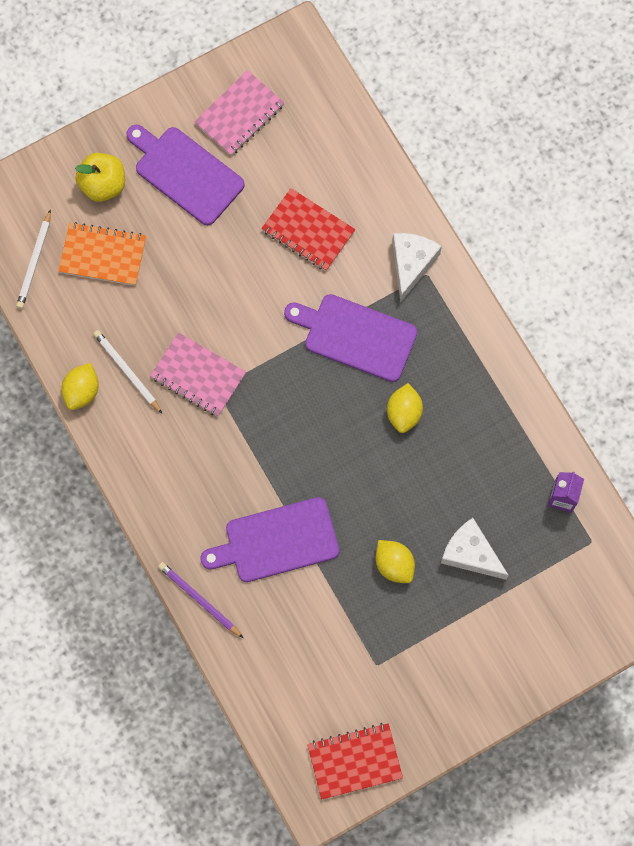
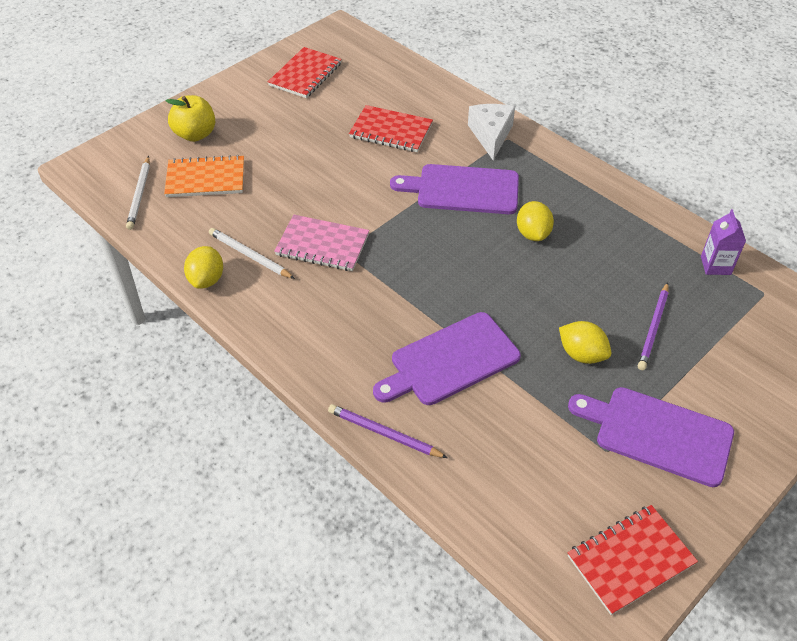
camera: 15 degrees left, 25 degrees down
(185, 173) = (269, 115): purple cutting board -> purple cutting board (657, 434)
(239, 114) = (305, 74): pink notebook -> red notebook
(470, 553) = (653, 328): white cheese -> purple pencil

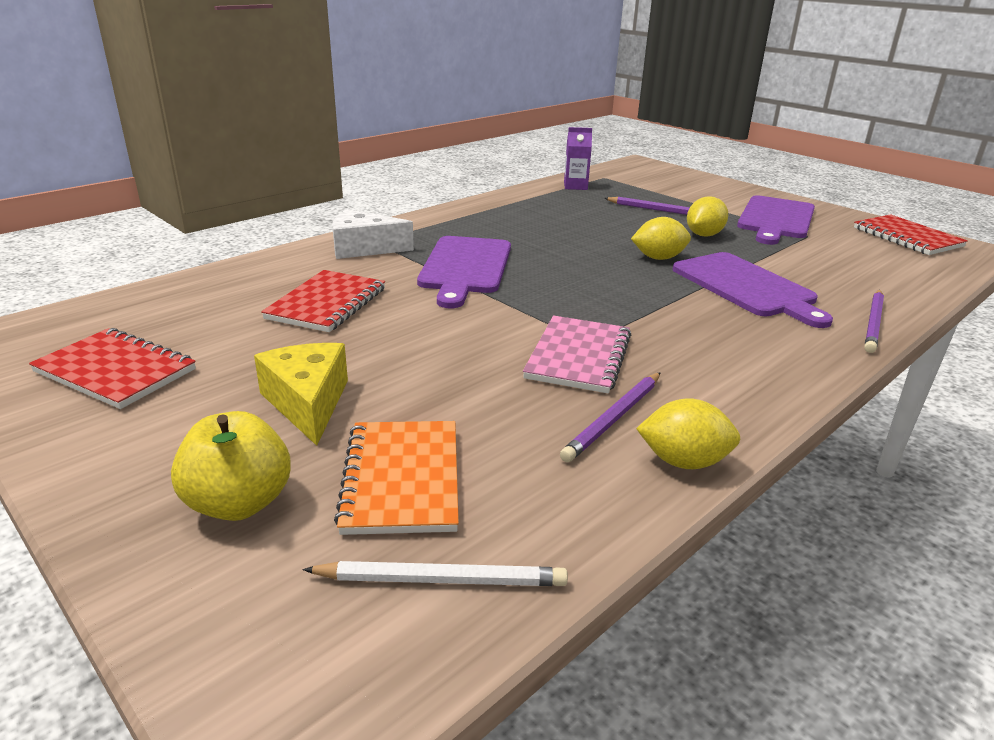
camera: 90 degrees left, 20 degrees down
(250, 256) = (614, 419): white pencil -> purple pencil
(272, 141) = (308, 403): none -> yellow cheese
(533, 234) = (542, 241): yellow lemon -> yellow lemon (658, 258)

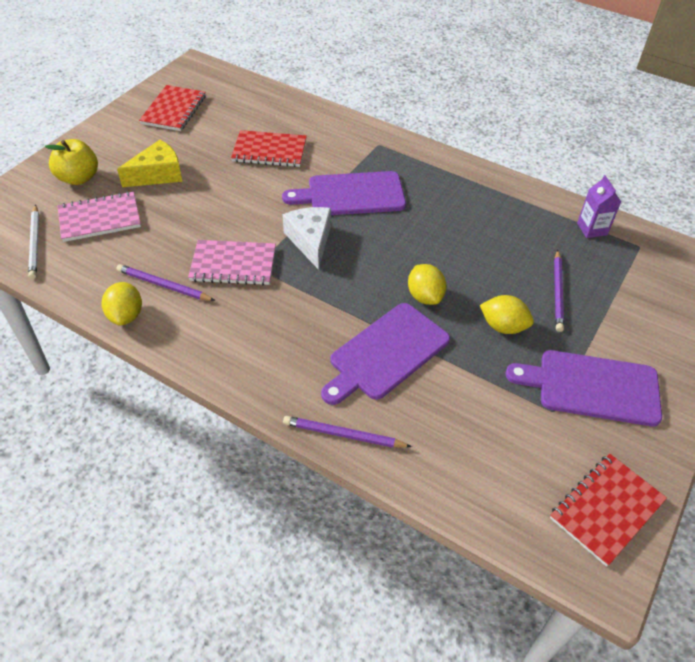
camera: 75 degrees right, 20 degrees up
(363, 248) = (362, 143): white cheese -> white cheese (310, 241)
(402, 478) = (100, 218): orange notebook -> pink notebook

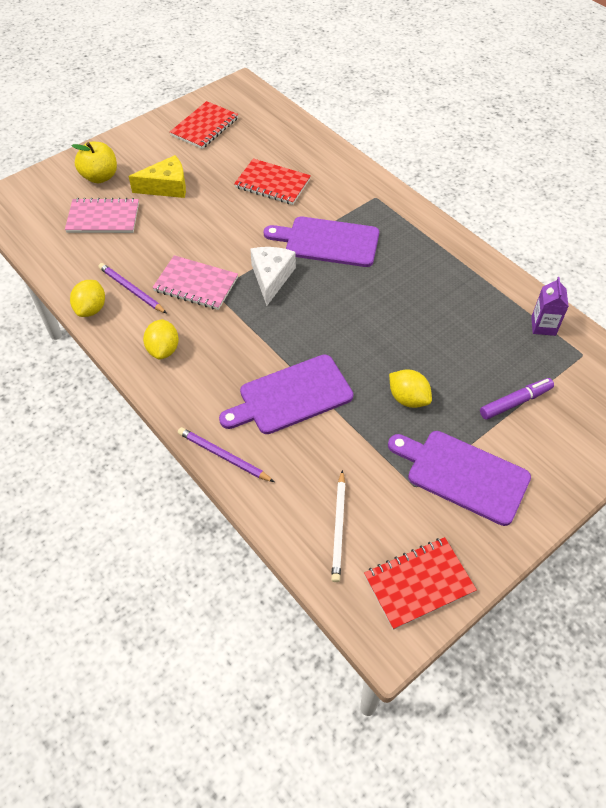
camera: 20 degrees right, 5 degrees up
(35, 243) = (44, 229): white pencil -> white pencil (339, 527)
(425, 296) = (350, 353): yellow lemon -> yellow lemon (163, 349)
(558, 292) = (476, 379): purple pencil -> none
(603, 305) = (515, 402): none -> purple marker

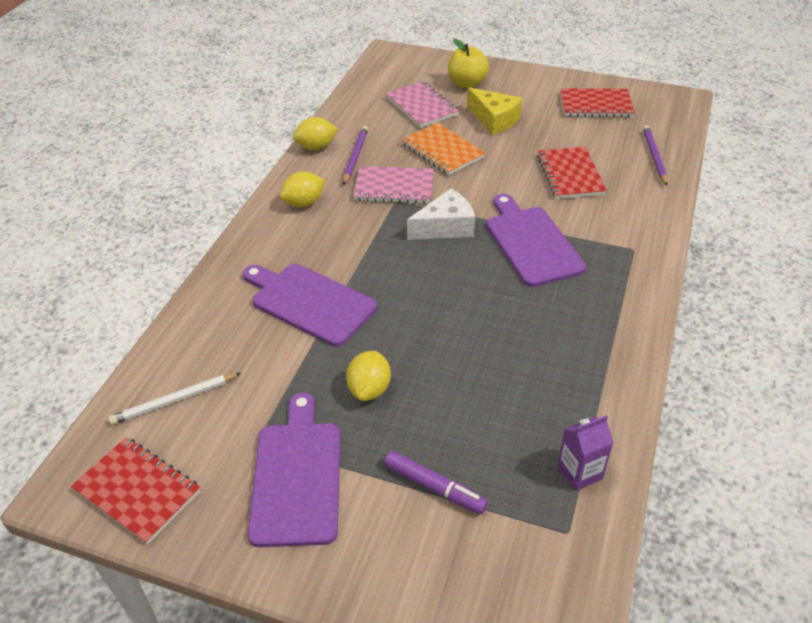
camera: 60 degrees right, 10 degrees down
(177, 235) = (442, 151): none -> orange notebook
(196, 284) = (394, 187): pink notebook -> pink notebook turned 75 degrees counterclockwise
(223, 456) = (211, 289): purple pencil -> purple pencil (654, 157)

